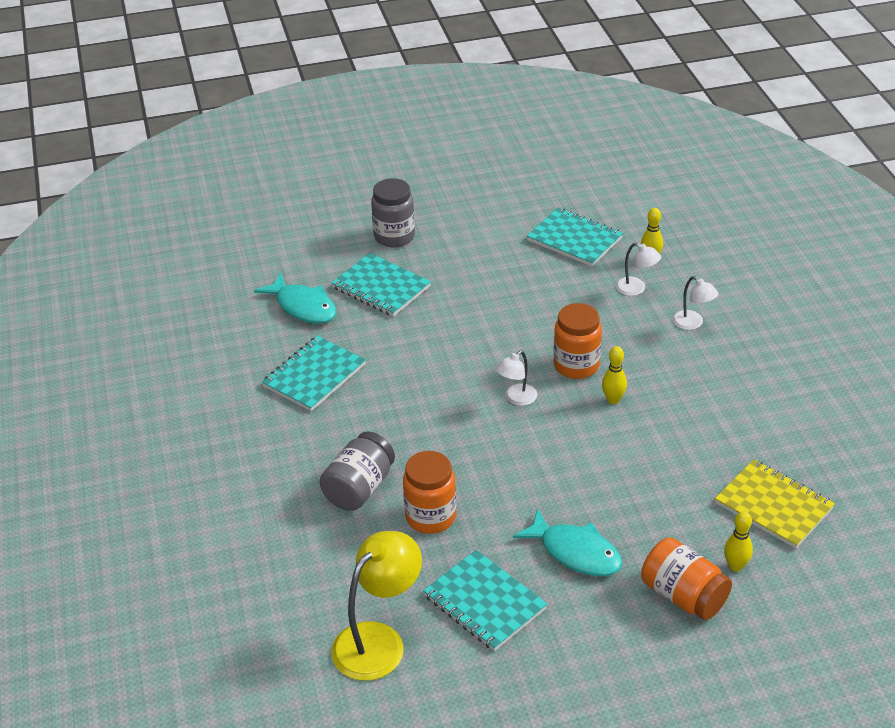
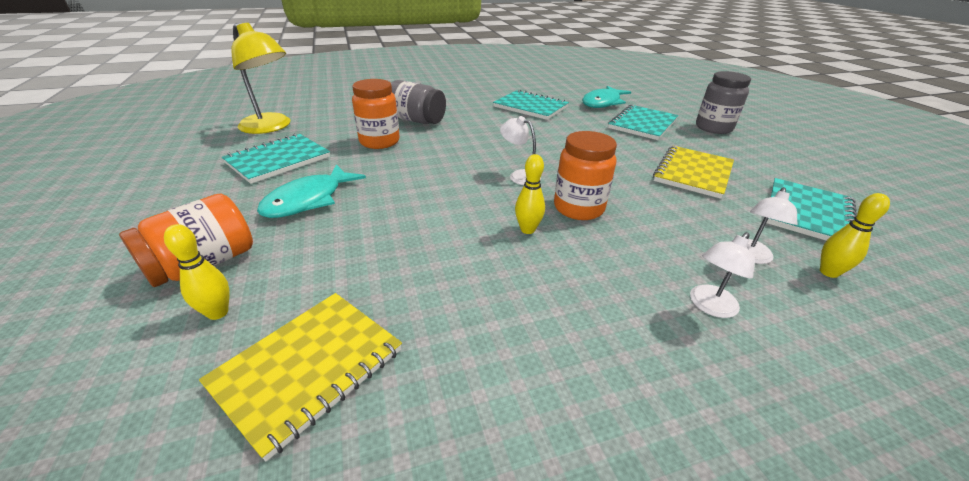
camera: 85 degrees right, 5 degrees down
(506, 281) = (693, 173): none -> yellow notebook

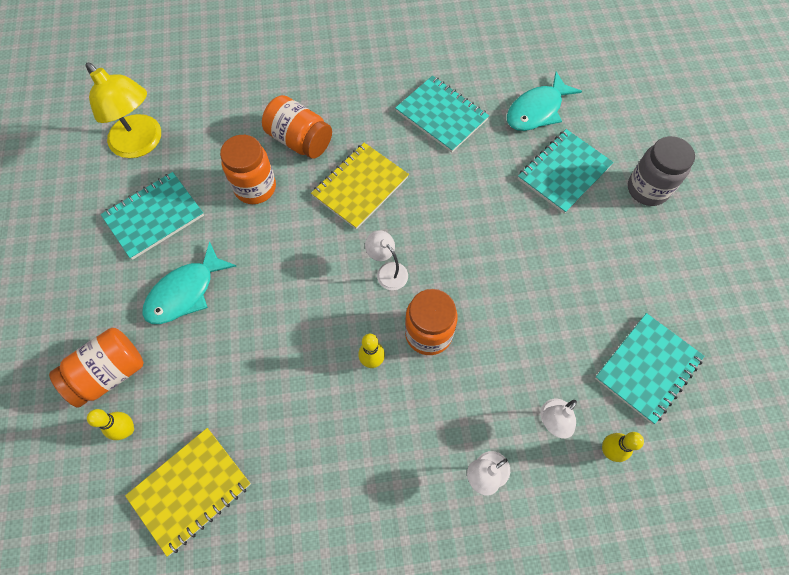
camera: 10 degrees right, 30 degrees up
(416, 120) = (300, 140): grey jar -> orange jar
(693, 173) = (570, 286): yellow notebook -> yellow notebook (360, 187)

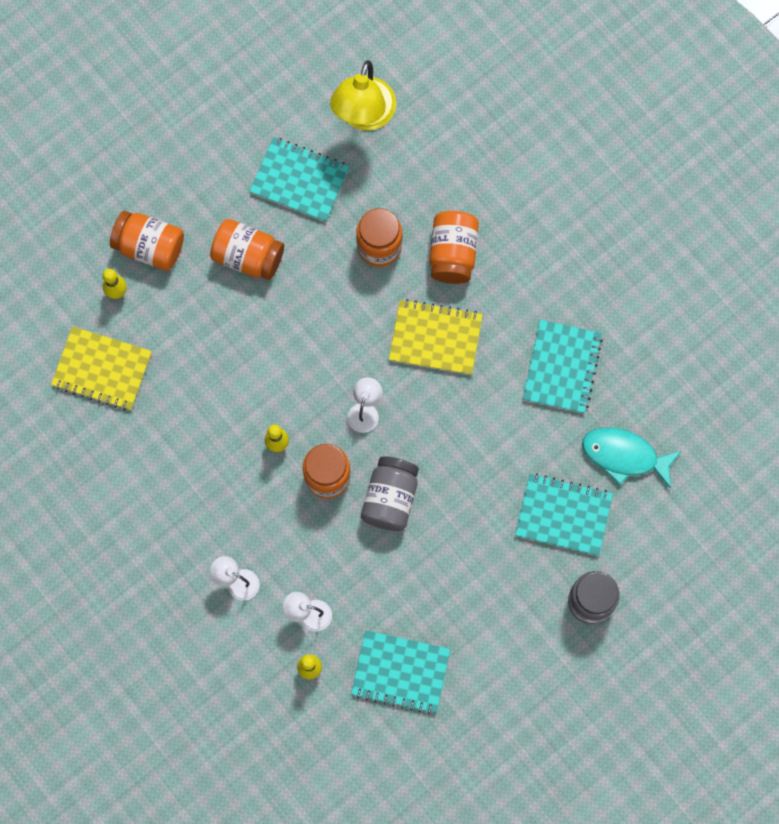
camera: 60 degrees right, 10 degrees up
(185, 292) = (248, 256): turquoise fish -> orange jar
(478, 292) = (390, 498): none -> grey jar

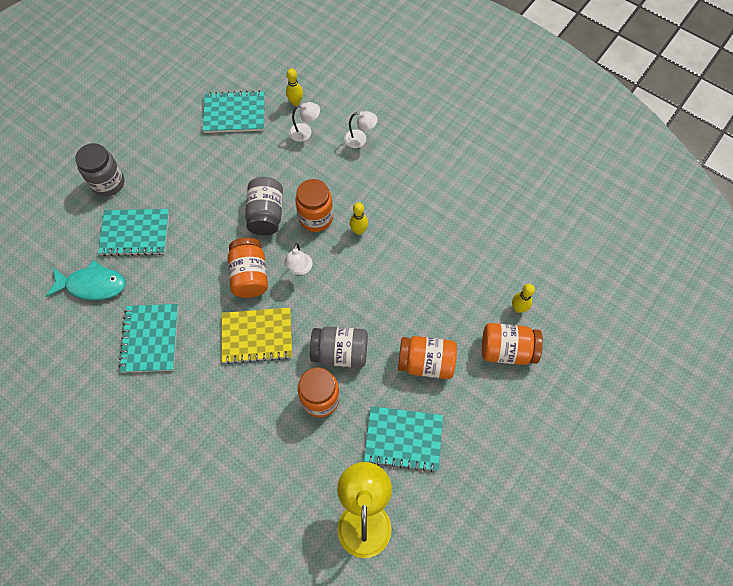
camera: 165 degrees right, 10 degrees down
(102, 369) = (506, 250): yellow notebook -> none
(343, 293) = (340, 352): none -> grey jar
(452, 253) = (257, 409): orange jar -> orange jar (250, 275)

